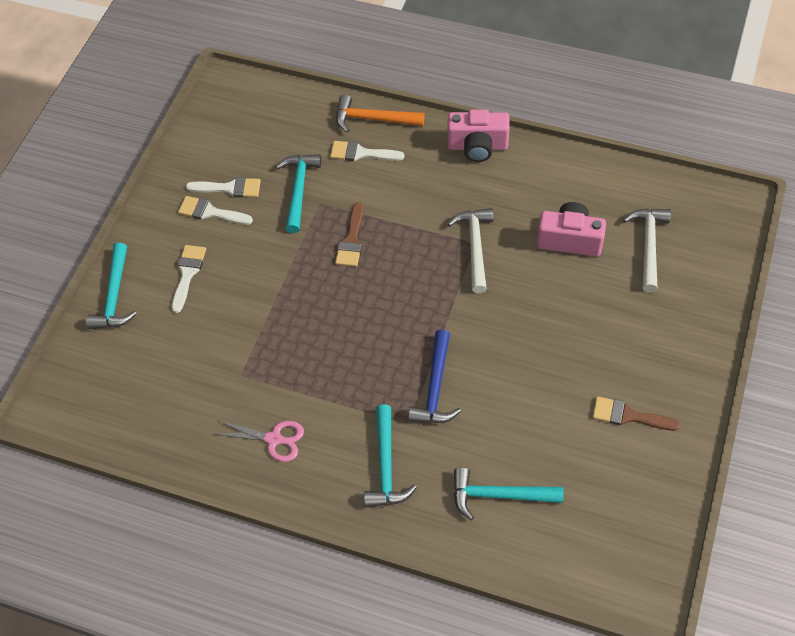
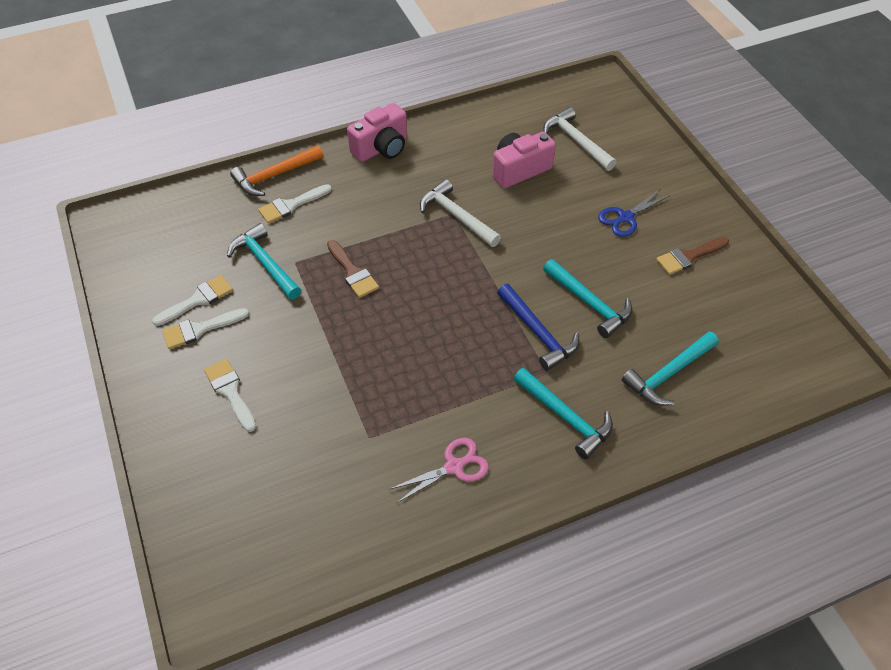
camera: 45 degrees left, 5 degrees down
(115, 296) = (175, 458): turquoise hammer -> turquoise hammer (589, 303)
(612, 343) = (625, 218): none -> blue scissors

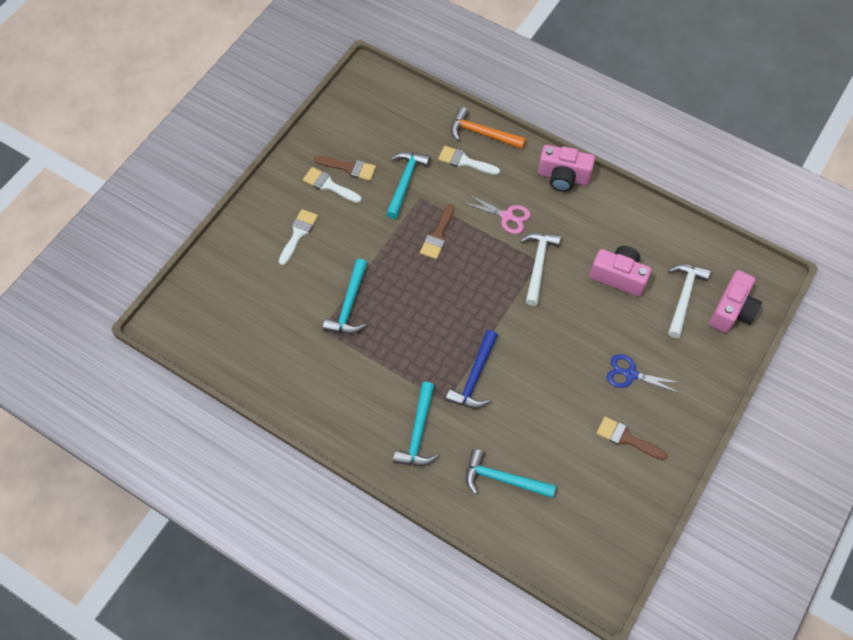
camera: 55 degrees right, 10 degrees up
(198, 300) = (349, 168): white brush -> brown brush
(454, 466) = (335, 389): pink scissors -> pink scissors (507, 216)
(589, 303) = (527, 394): turquoise hammer -> turquoise hammer (349, 305)
(614, 121) = (732, 311): none -> pink camera

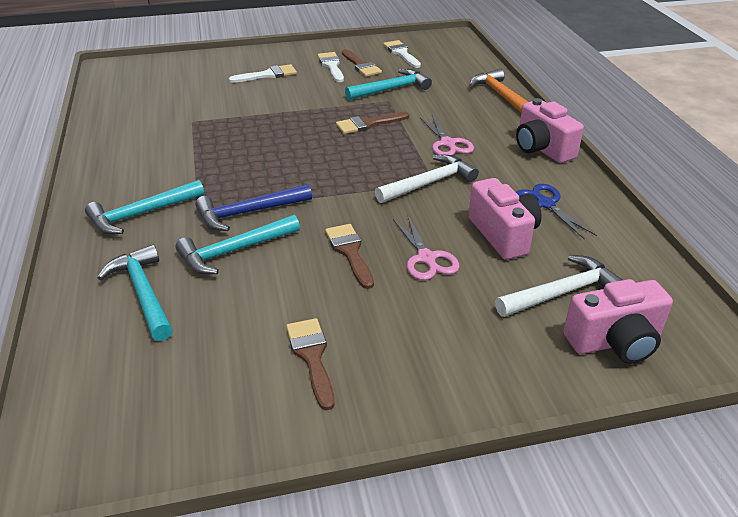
camera: 45 degrees right, 25 degrees down
(349, 305) = (234, 121): turquoise hammer -> turquoise hammer (235, 251)
(464, 161) = (460, 101): white brush -> white brush (401, 53)
(563, 358) = (349, 252): none -> brown brush
(603, 328) = (426, 258): none -> pink scissors
(630, 374) = (401, 310): blue scissors -> blue scissors (545, 204)

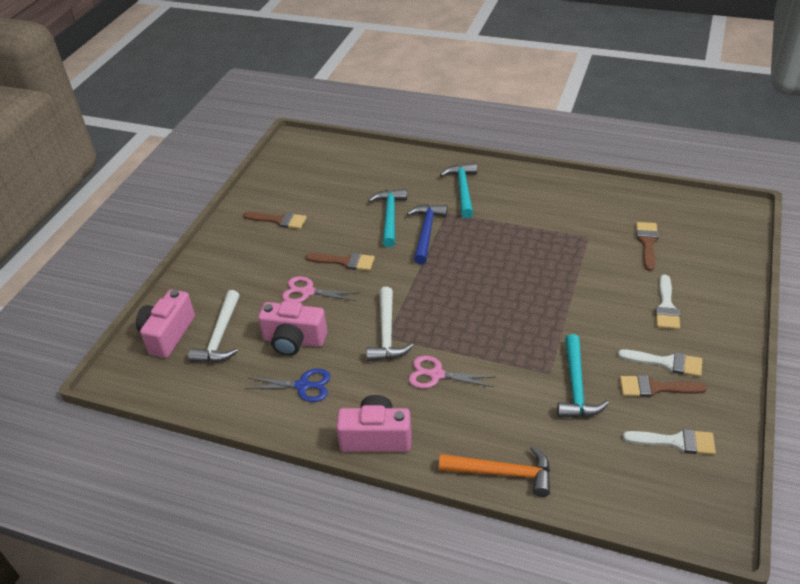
camera: 125 degrees right, 5 degrees up
(143, 293) = (381, 178): turquoise hammer -> none
(368, 124) = (510, 338): brown brush -> brown brush (647, 243)

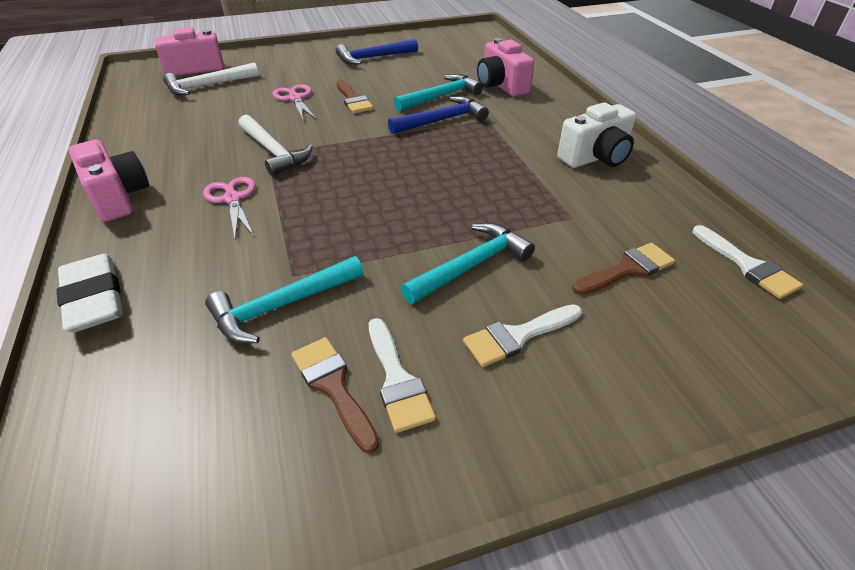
camera: 50 degrees right, 0 degrees up
(279, 220) = (373, 58): brown brush -> blue hammer
(294, 340) = (226, 114): pink camera -> pink camera (501, 85)
(303, 386) = (170, 138): blue scissors -> none
(387, 333) = (273, 151): white hammer -> white hammer turned 90 degrees counterclockwise
(462, 190) = (532, 116): turquoise hammer -> turquoise hammer (470, 266)
(502, 473) = (94, 299): orange hammer -> white eraser
(538, 193) = (595, 157): none -> white camera
(676, 441) = (228, 455): white brush -> white brush (748, 266)

